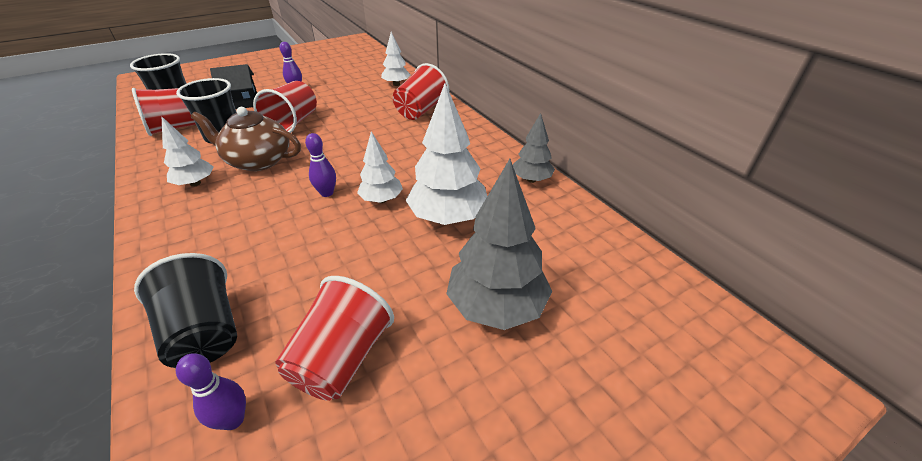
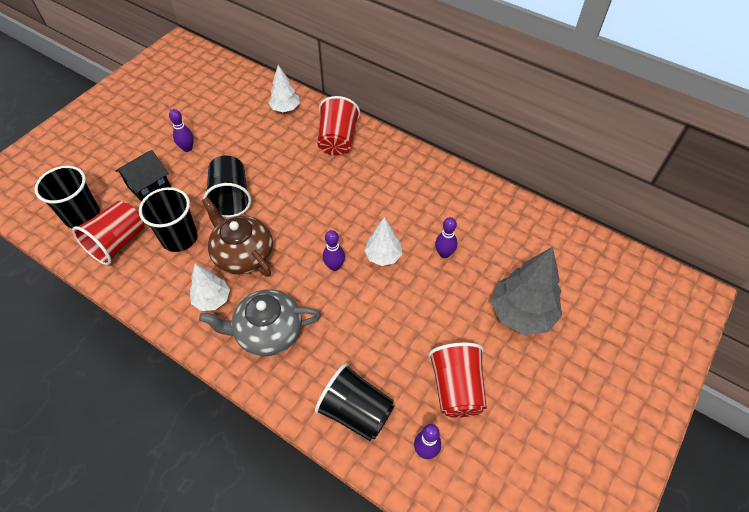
camera: 25 degrees left, 15 degrees up
(209, 223) = (268, 332): none -> grey teapot
(258, 161) = (243, 254): brown teapot -> brown teapot turned 60 degrees clockwise
(293, 123) = (231, 198): red cup -> black cup
(448, 217) = (444, 253): white tree -> purple bowling pin
(531, 179) = (480, 192): grey tree -> none

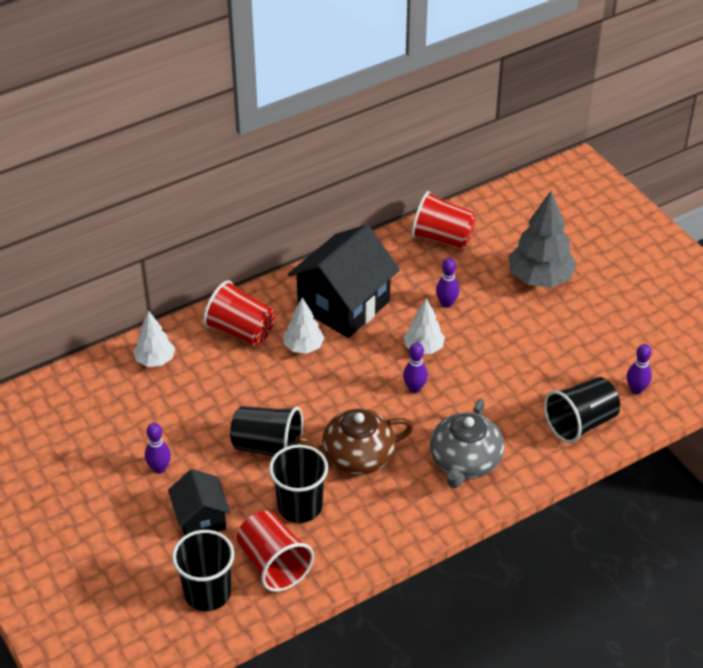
camera: 65 degrees left, 10 degrees down
(212, 299) = (401, 496): white tree -> white tree (303, 347)
(400, 187) = (344, 305): none -> black house
(456, 388) = (590, 349): red cup -> red cup (442, 238)

